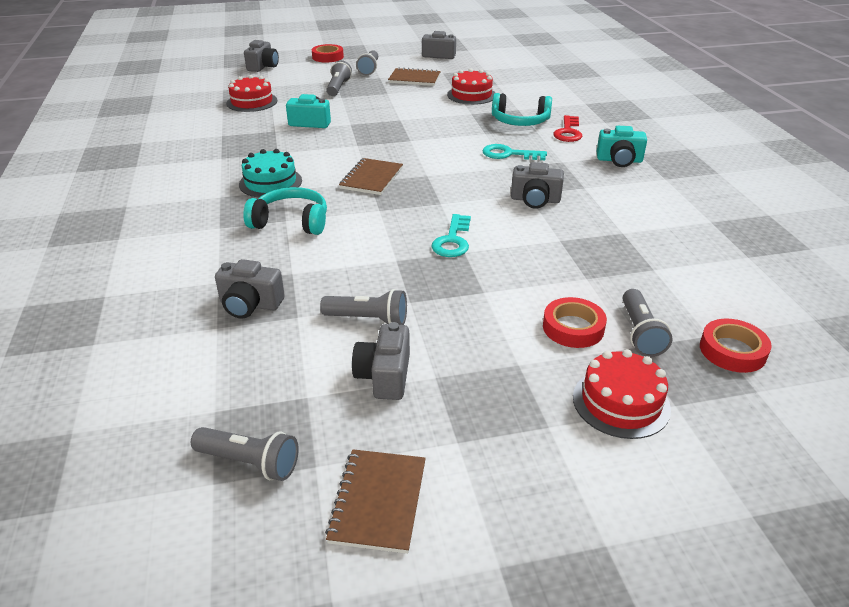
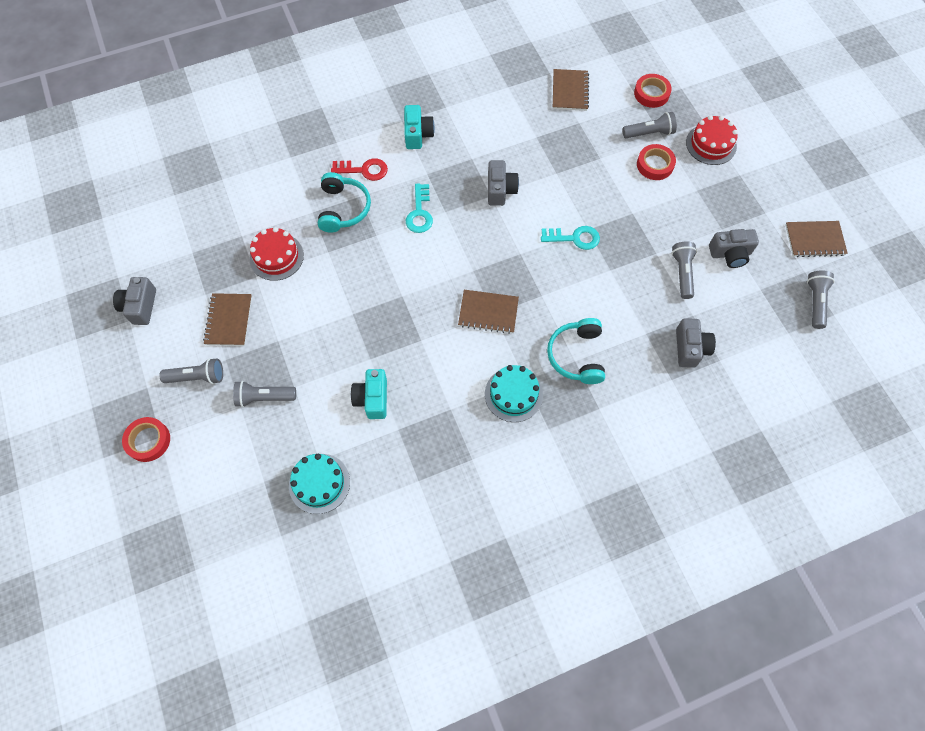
camera: 100 degrees left, 30 degrees up
(252, 102) = (319, 483): red cake -> turquoise cake
(263, 66) = (190, 515): grey camera -> none
(715, 269) = (569, 91): none -> brown notebook

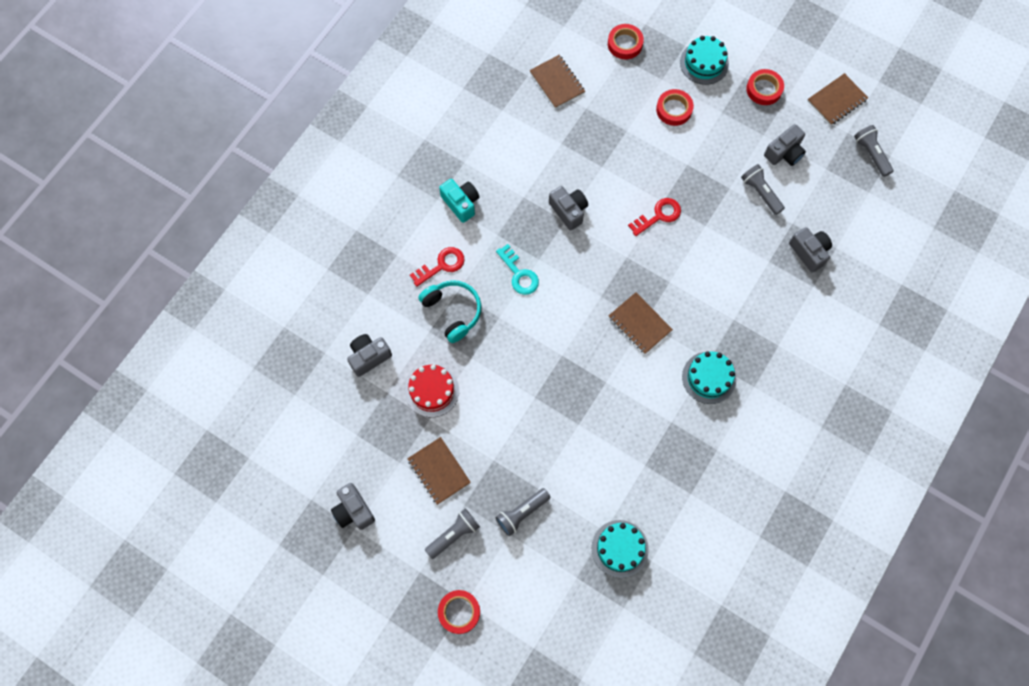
camera: 35 degrees left, 5 degrees up
(251, 202) = (369, 357): none -> grey camera
(372, 399) = (606, 455): turquoise camera -> none
(488, 312) = (639, 324): brown notebook -> brown notebook turned 75 degrees clockwise
(574, 238) = (658, 216): turquoise key -> red key
(576, 355) = (732, 314): turquoise headphones -> none
(649, 133) = (649, 83): grey flashlight -> none
(711, 144) = (704, 63): red cake -> turquoise cake
(750, 193) = (764, 89): none -> red tape

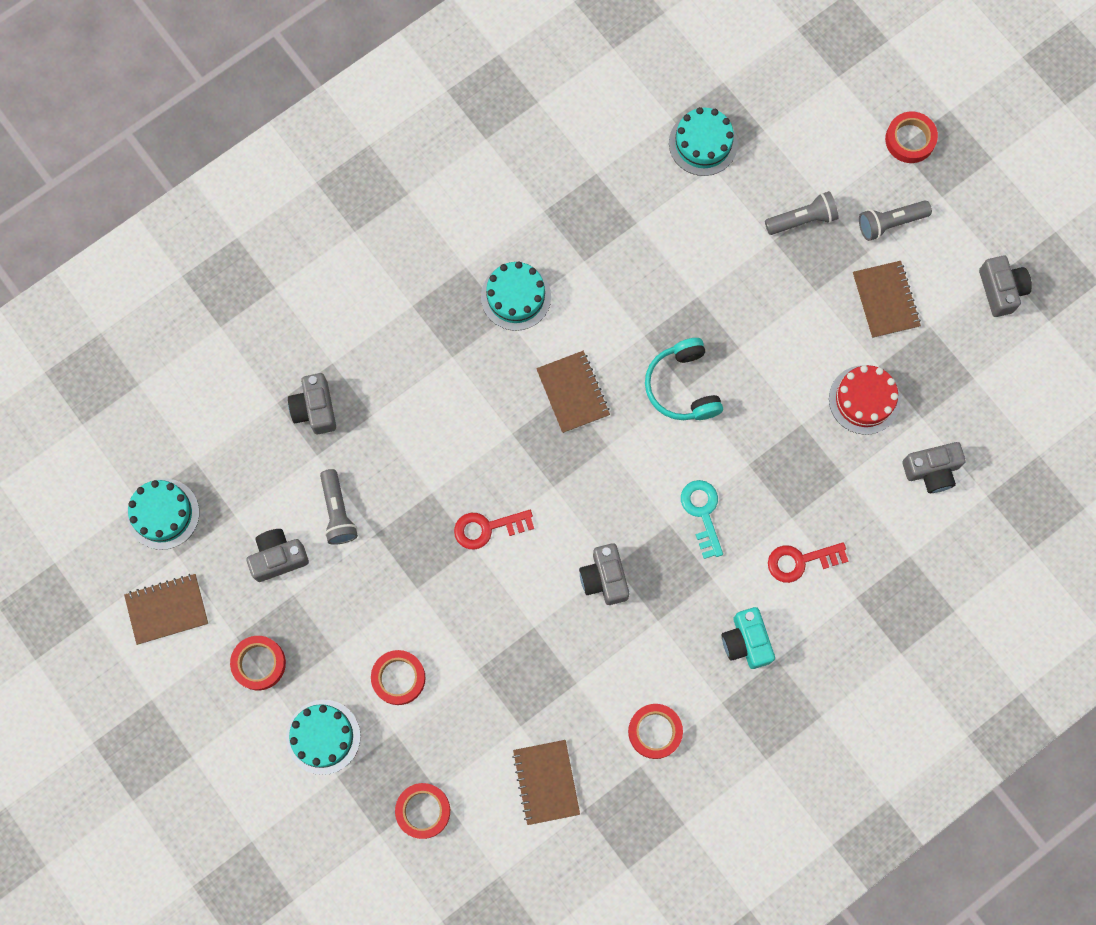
camera: 160 degrees left, 5 degrees up
(453, 311) = (805, 492): turquoise headphones -> turquoise headphones (682, 386)
(500, 132) = (655, 731): none -> red tape
(871, 154) = (163, 514): grey flashlight -> turquoise cake

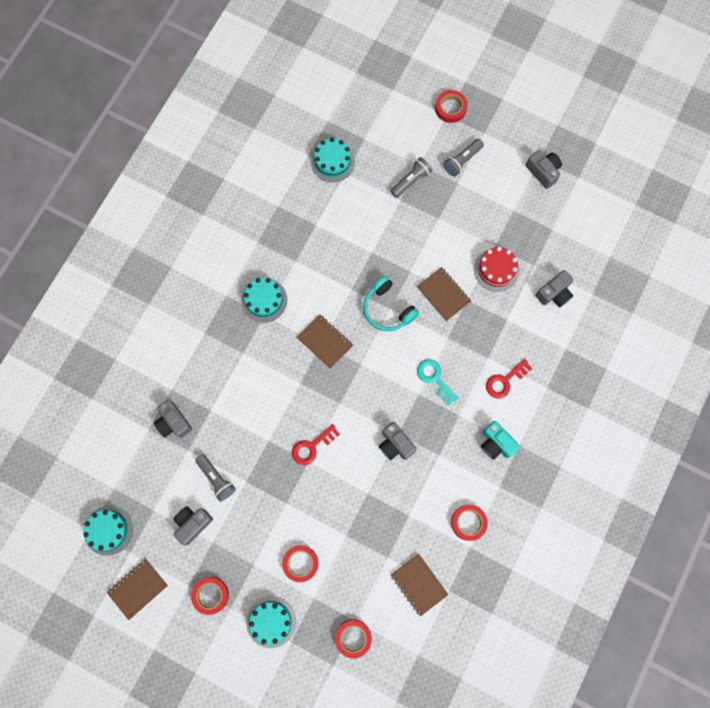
camera: 25 degrees left, 0 degrees up
(885, 300) = (481, 206): brown notebook -> brown notebook (443, 294)

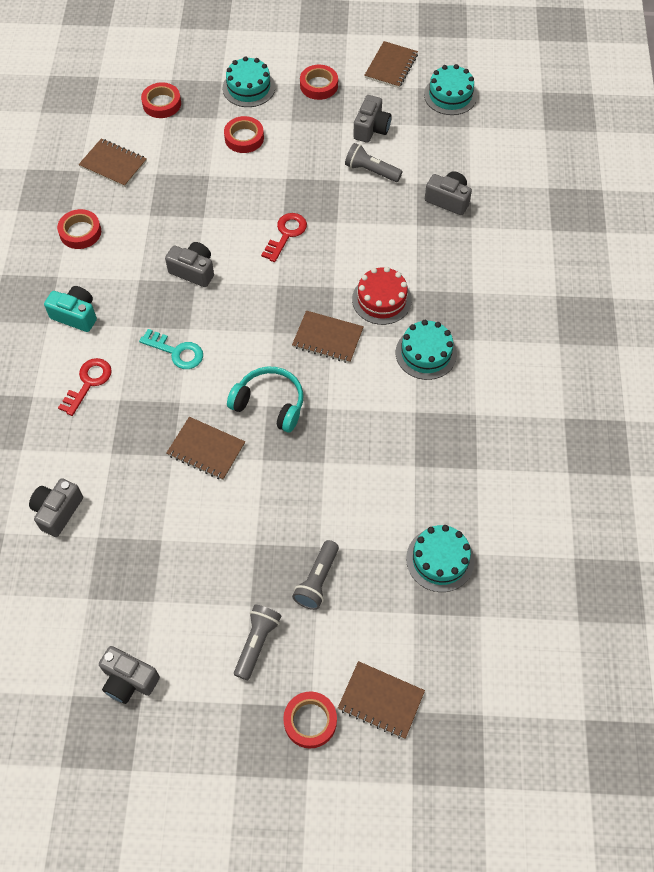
camera: 155 degrees right, 15 degrees down
(407, 102) = (381, 700): none -> brown notebook
(496, 269) = (148, 509): red cake -> red cake (381, 299)

